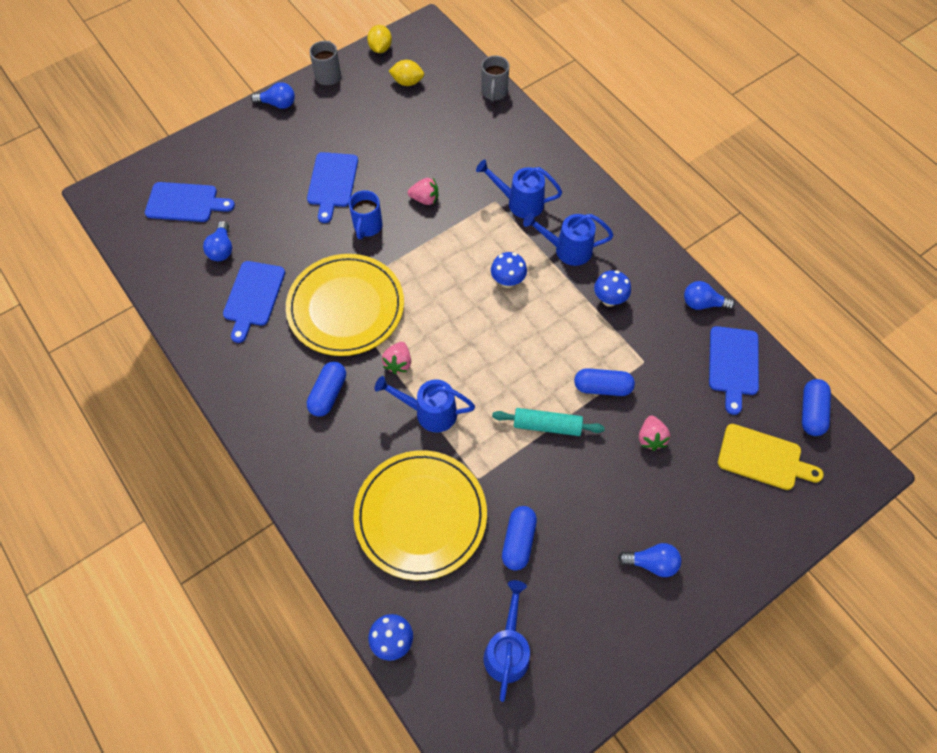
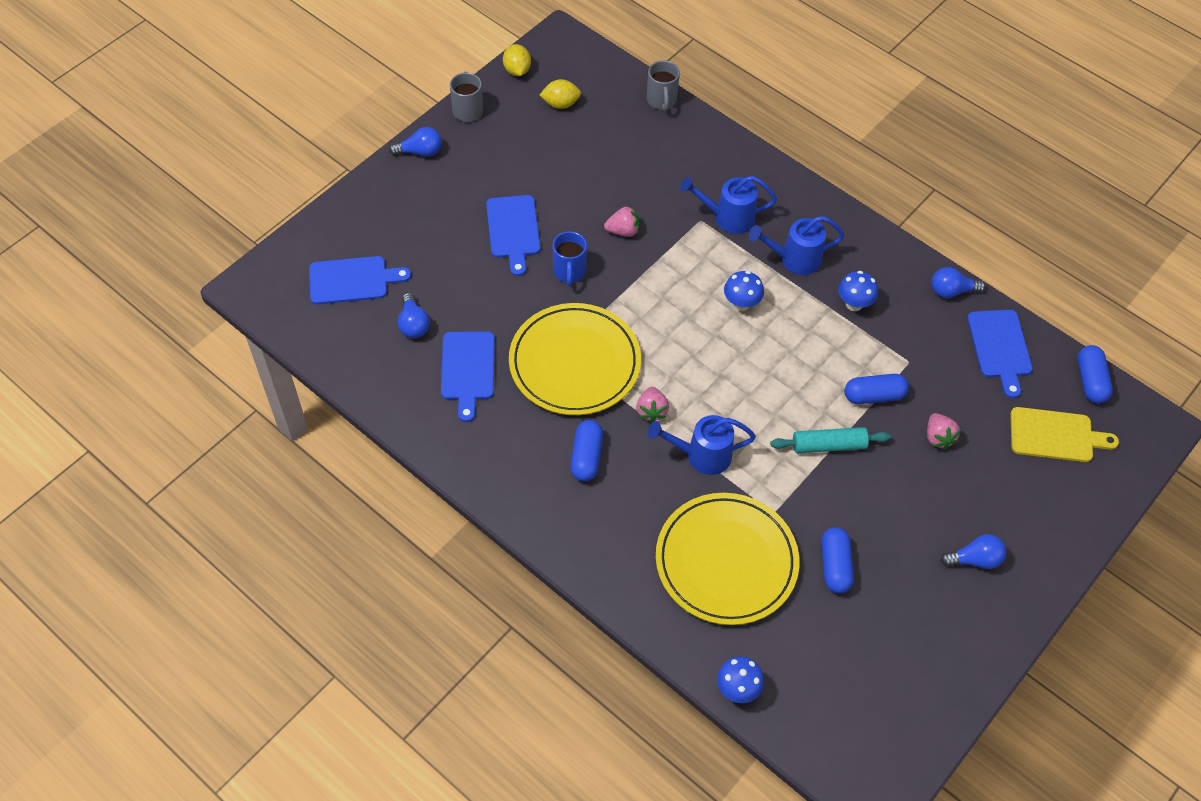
camera: 15 degrees left, 5 degrees down
(507, 650) = (856, 673): blue watering can -> none

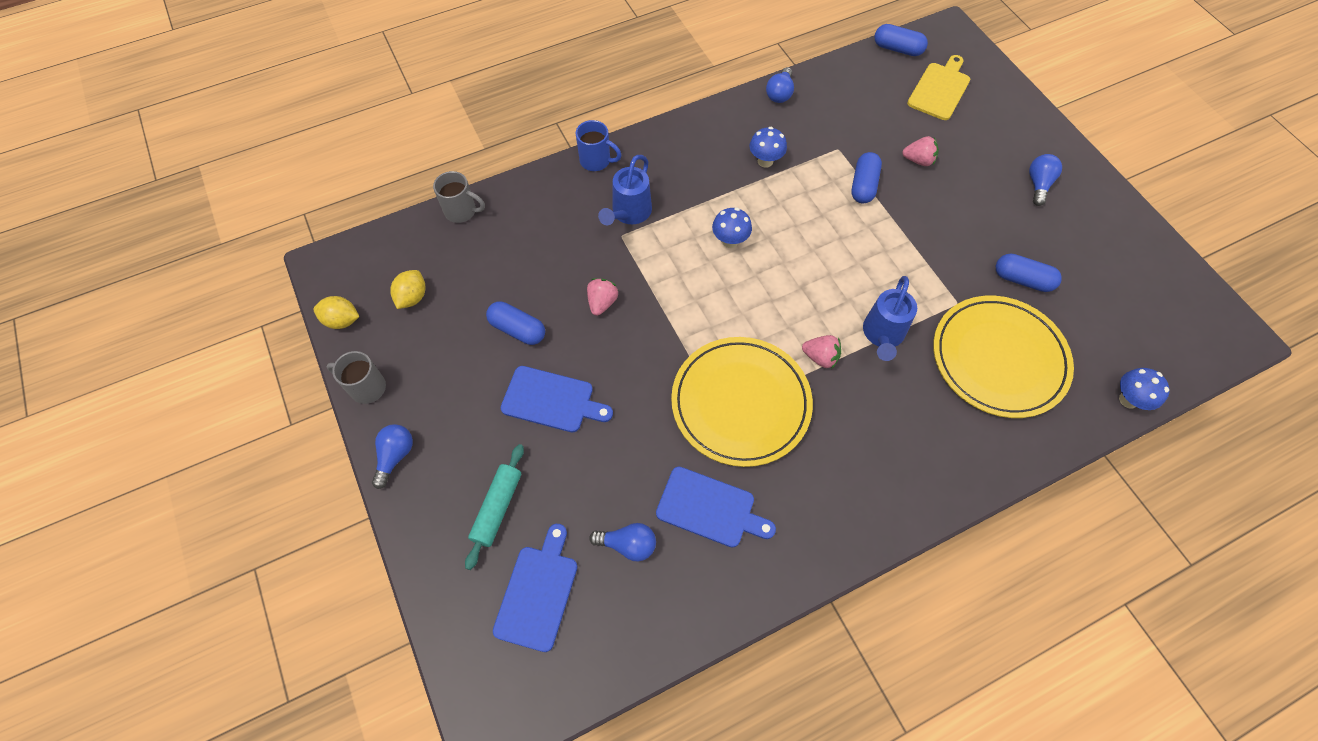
camera: 65 degrees left, 5 degrees up
(569, 272) = (629, 367): blue mug -> blue mug (596, 161)
(586, 457) = (854, 433): blue capsule -> blue capsule (518, 329)
(794, 259) = (699, 183): blue watering can -> none
(828, 445) = (902, 236): turquoise rolling pin -> turquoise rolling pin (497, 508)
(999, 347) = (846, 87): blue cutting board -> none

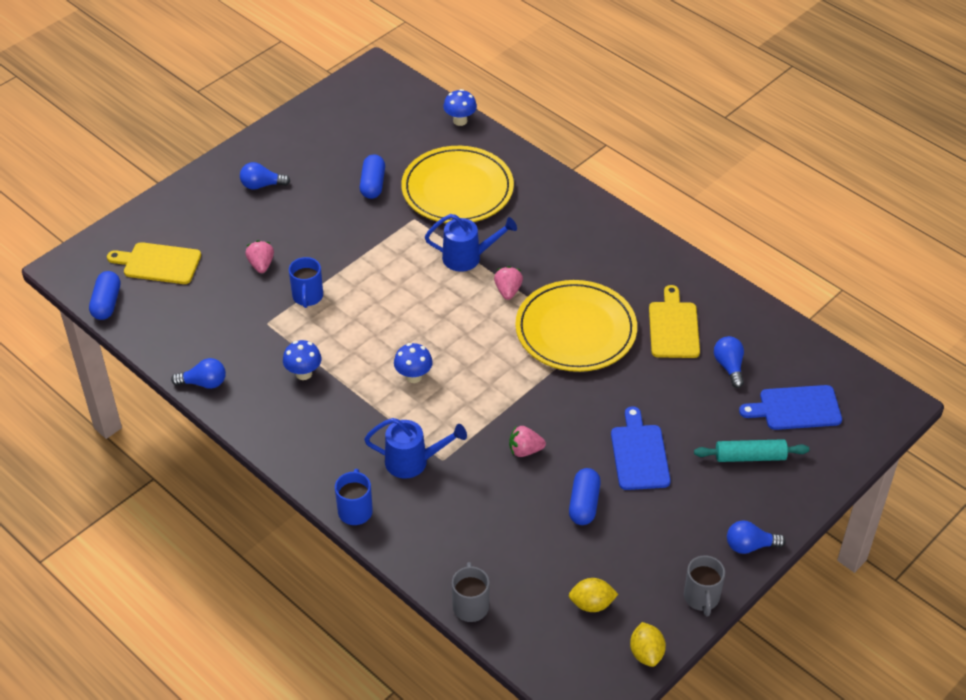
camera: 110 degrees left, 15 degrees down
(710, 508) = (673, 327): blue cutting board -> yellow cutting board
(863, 185) = (307, 297): blue capsule -> blue mug

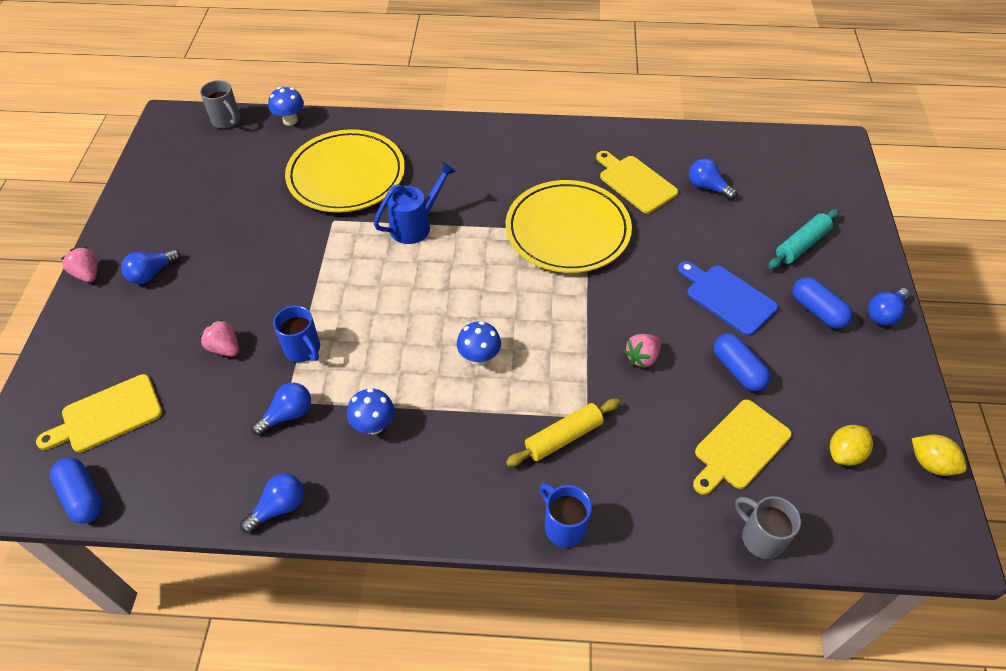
camera: 40 degrees left, 5 degrees up
(259, 332) = (288, 415): none -> blue light bulb
(373, 184) = (264, 213): blue capsule -> blue capsule (817, 311)
(413, 462) = (563, 437): blue watering can -> yellow rolling pin
(508, 291) = (479, 232): pink strawberry -> pink strawberry (88, 274)
(523, 548) = (739, 447): none -> yellow cutting board
(701, 598) = (907, 382): grey mug -> grey mug (227, 121)
(796, 408) = (785, 188): blue cutting board -> none

